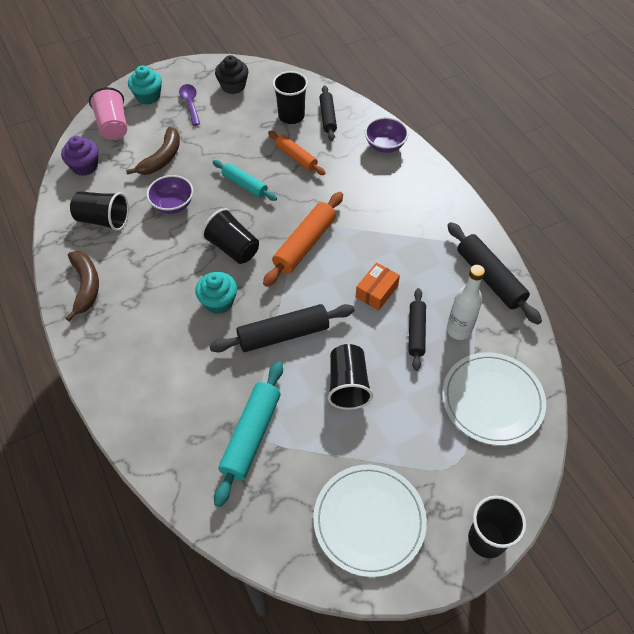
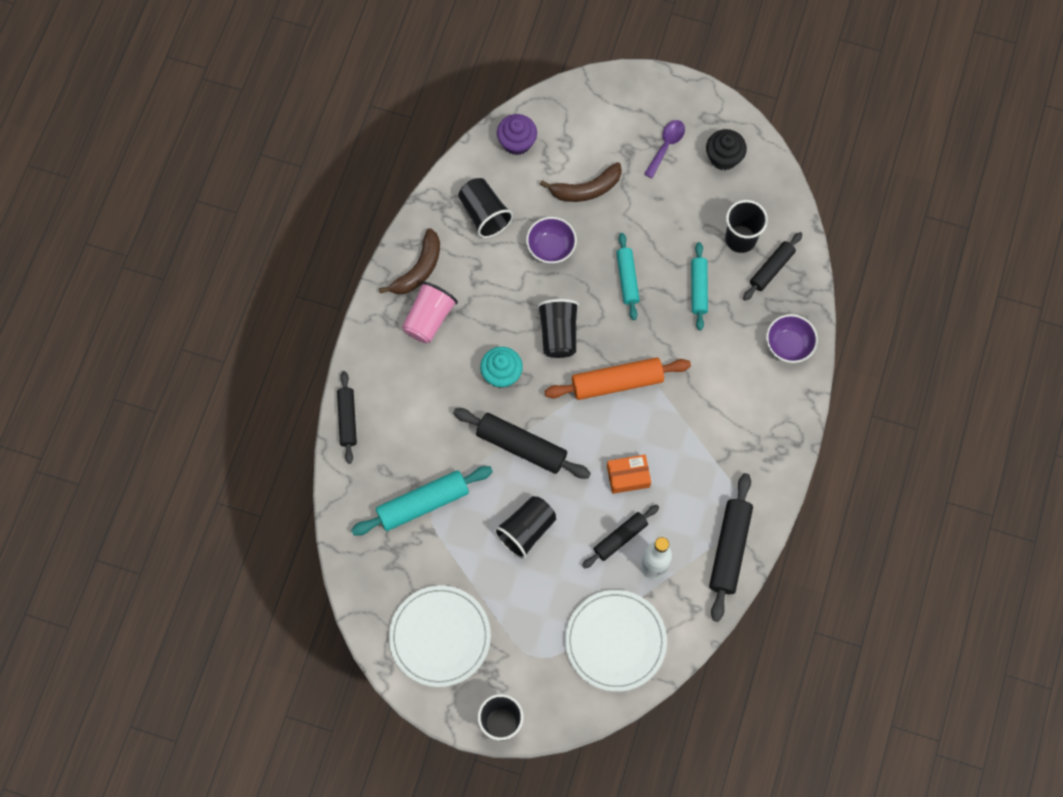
camera: 45 degrees right, 15 degrees up
(113, 126) = (578, 115): pink cup -> pink cup (429, 319)
(127, 428) = (347, 419): none -> black rolling pin
(148, 96) = (637, 105): turquoise cupcake -> none
(296, 157) = (698, 288): orange rolling pin -> turquoise rolling pin

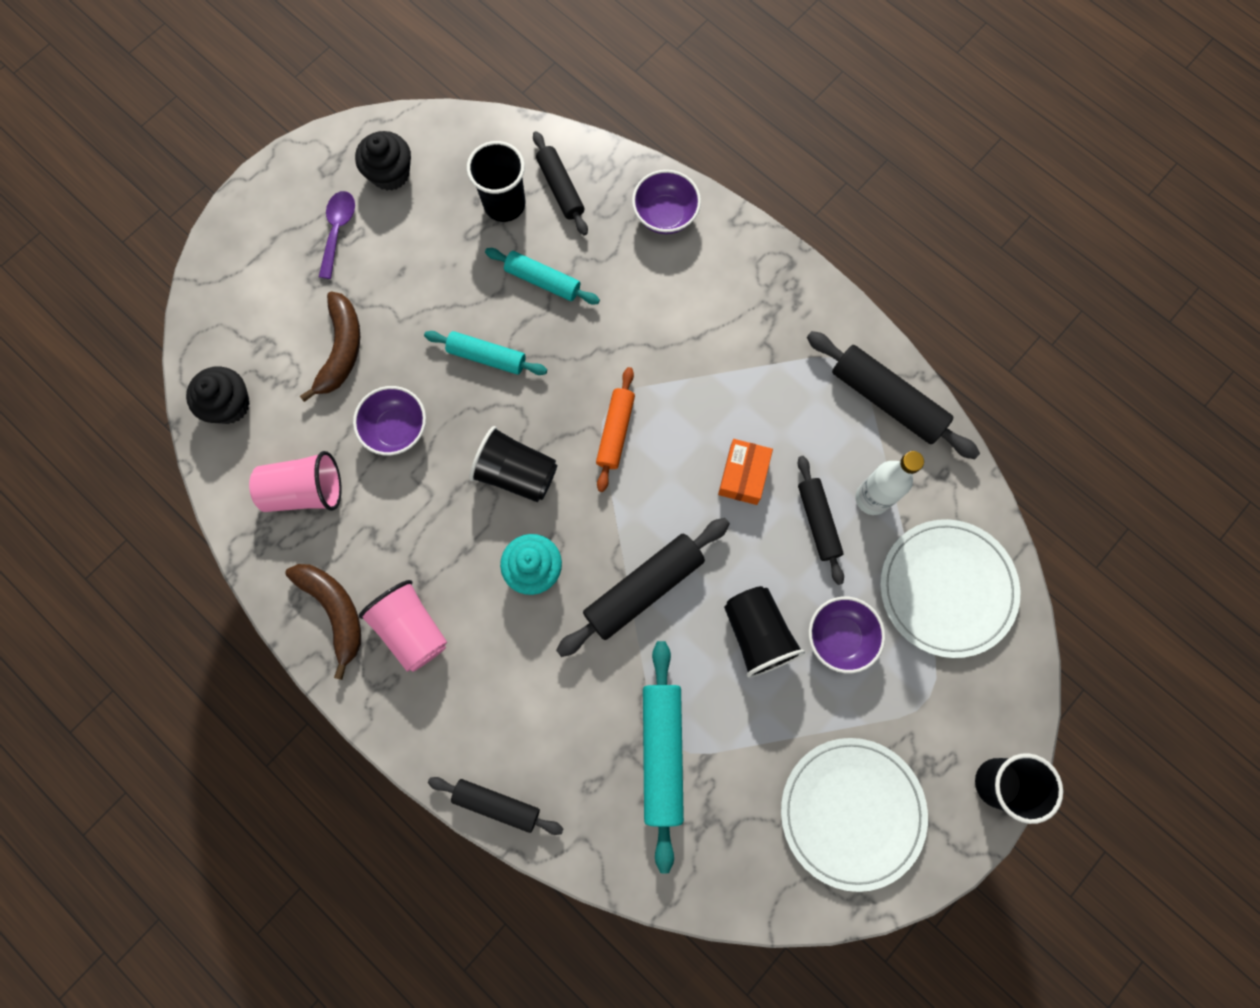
camera: 65 degrees left, 5 degrees up
(484, 214) = (305, 491): black cup -> pink cup
(517, 142) = (229, 404): purple cupcake -> black cupcake
(549, 584) = (840, 637): none -> purple bowl
(617, 382) = (615, 432): orange rolling pin -> orange rolling pin, size x0.64
(666, 146) = (338, 230): purple spoon -> purple spoon turned 45 degrees clockwise

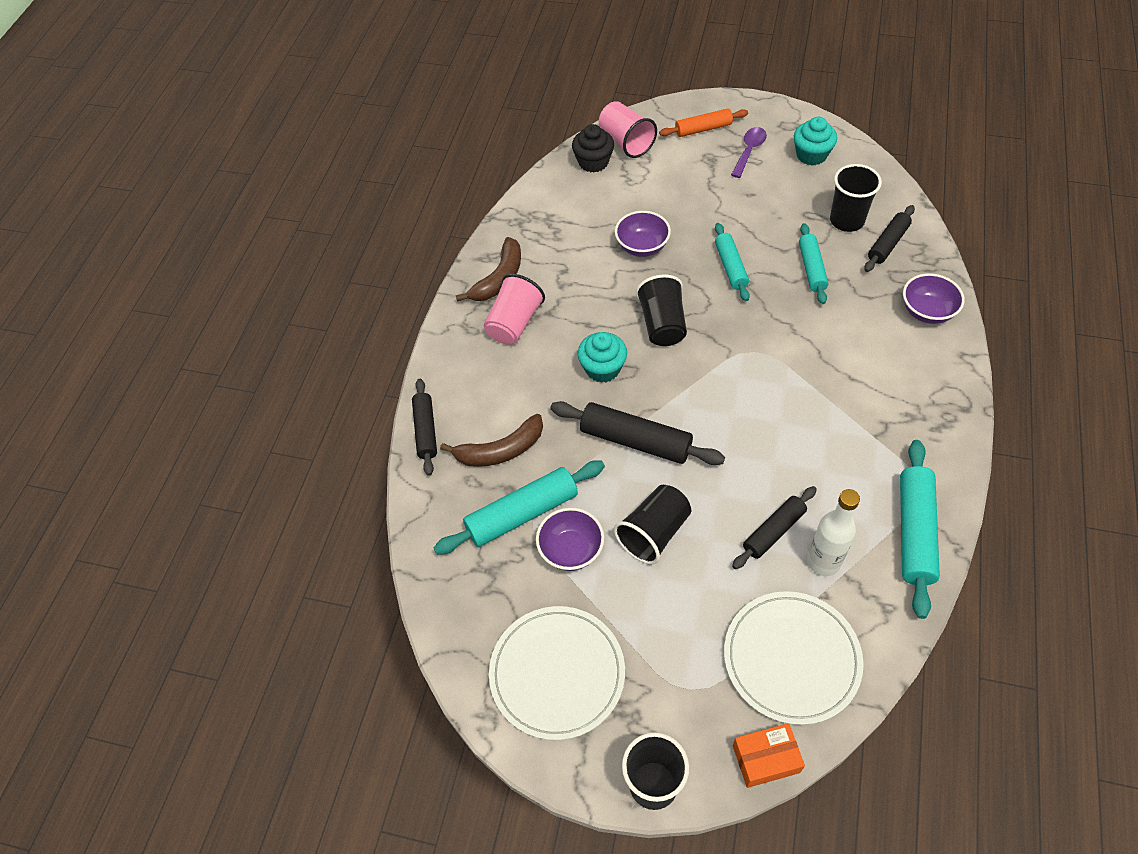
camera: 65 degrees right, 20 degrees down
(305, 491) = (566, 224): pink cup -> pink cup (626, 142)
(338, 230) = (749, 151): purple spoon -> purple spoon turned 45 degrees counterclockwise
(341, 350) = (672, 193): brown banana -> brown banana (501, 450)
(390, 173) = (811, 155): black cupcake -> turquoise cupcake
(615, 432) = (737, 365): orange rolling pin -> orange rolling pin (703, 129)
(743, 475) = (770, 461): orange box -> orange box (766, 759)
(840, 637) = (692, 594): purple bowl -> purple bowl (571, 550)
(887, 399) = (915, 532): black rolling pin -> turquoise rolling pin

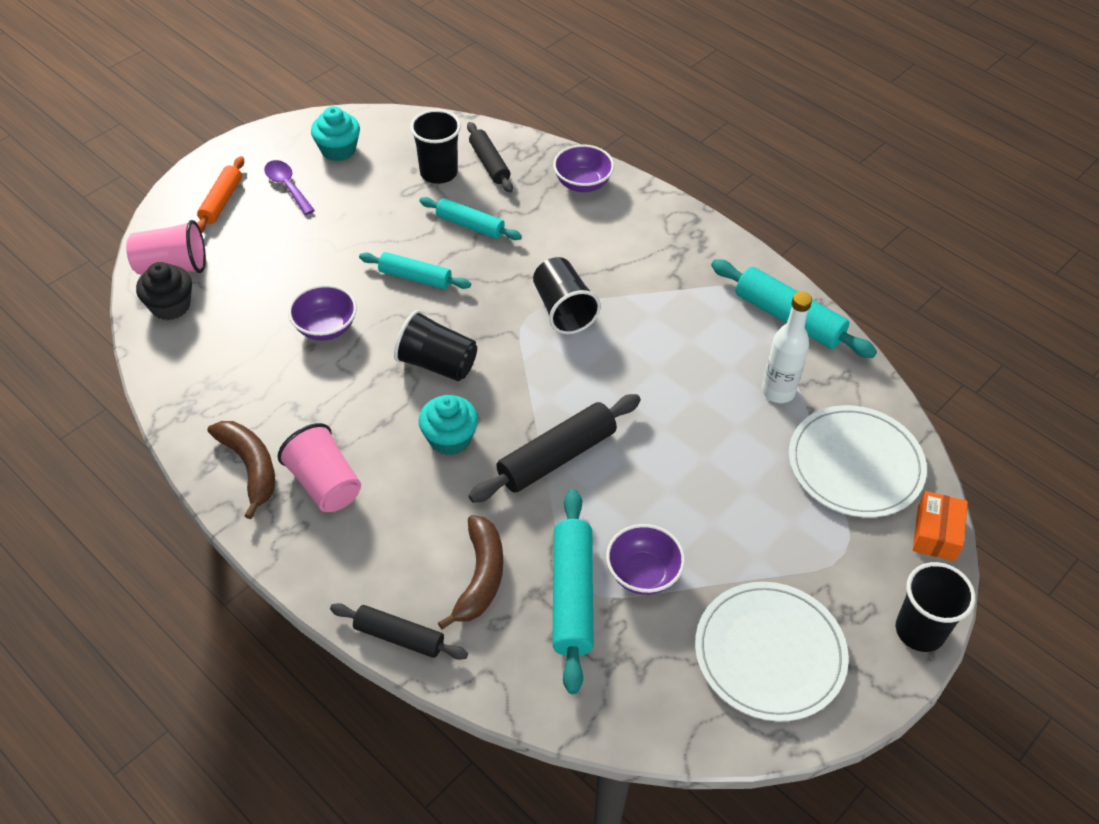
camera: 65 degrees left, 5 degrees down
(654, 533) = (669, 497): black cup -> black cup (563, 310)
(774, 531) = (727, 408): black rolling pin -> none

